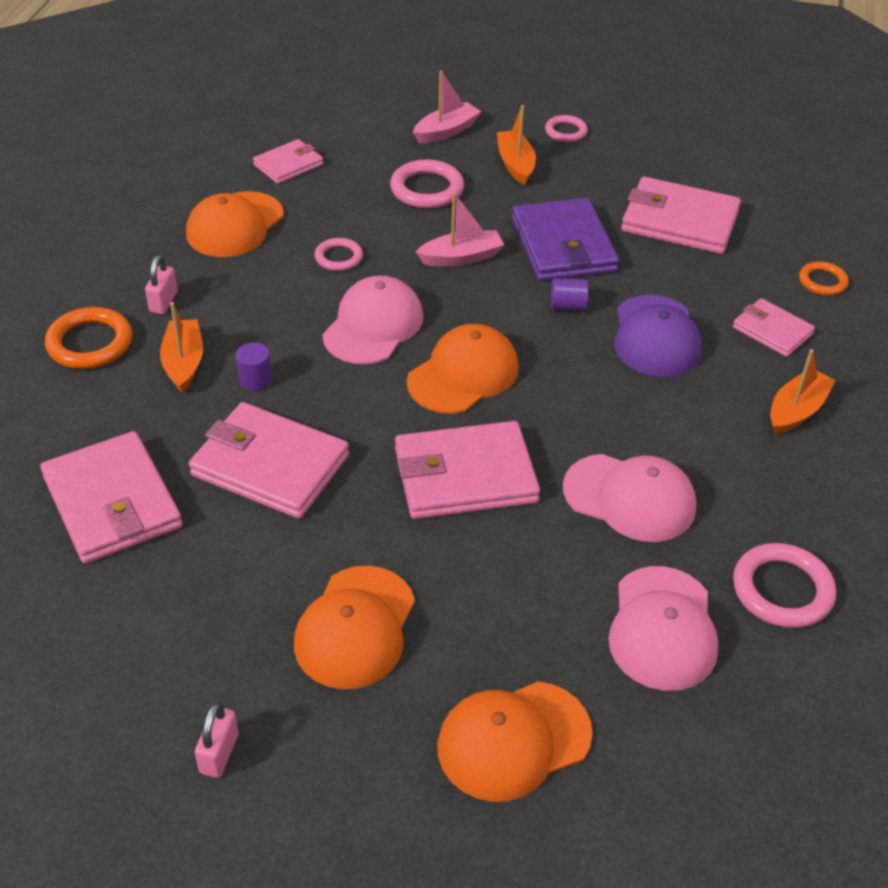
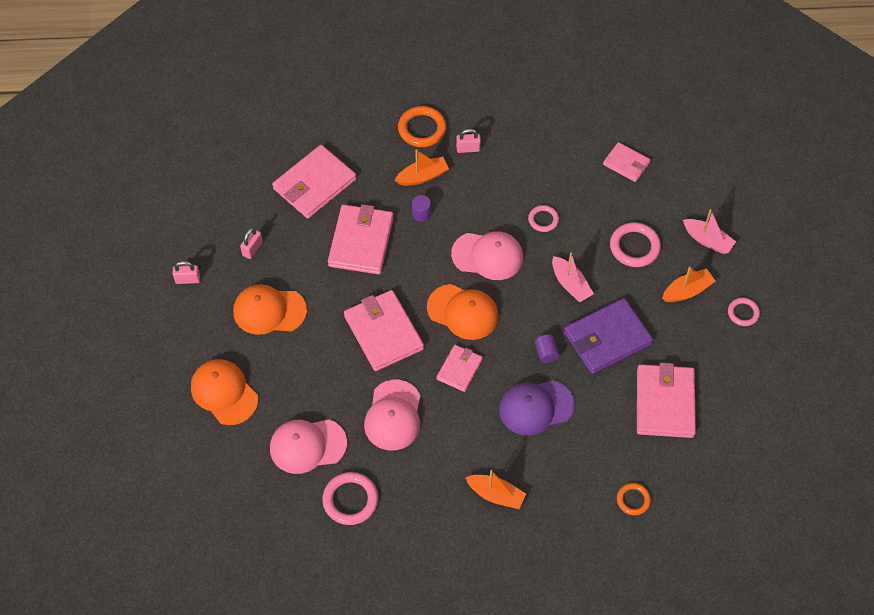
camera: 75 degrees right, 15 degrees up
(202, 626) = (252, 249): none -> pink padlock
(235, 225) = (551, 157): orange cap -> none
(772, 331) = (568, 473): pink wallet -> pink wallet (459, 369)

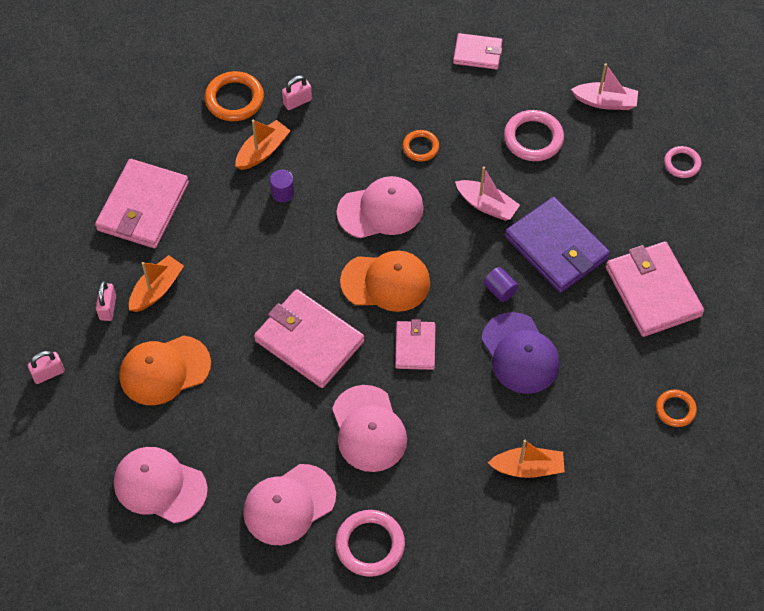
camera: 25 degrees left, 0 degrees up
(224, 392) = (160, 486): orange cap -> pink cap
(361, 241) = (230, 250): pink wallet -> none
(536, 407) = (520, 353): purple cap -> purple cap turned 75 degrees counterclockwise
(543, 220) = (420, 147): pink ring -> orange ring
(607, 338) = (556, 248): purple wallet -> purple wallet turned 75 degrees counterclockwise
(687, 291) = (612, 163): orange boat -> orange boat (156, 289)

